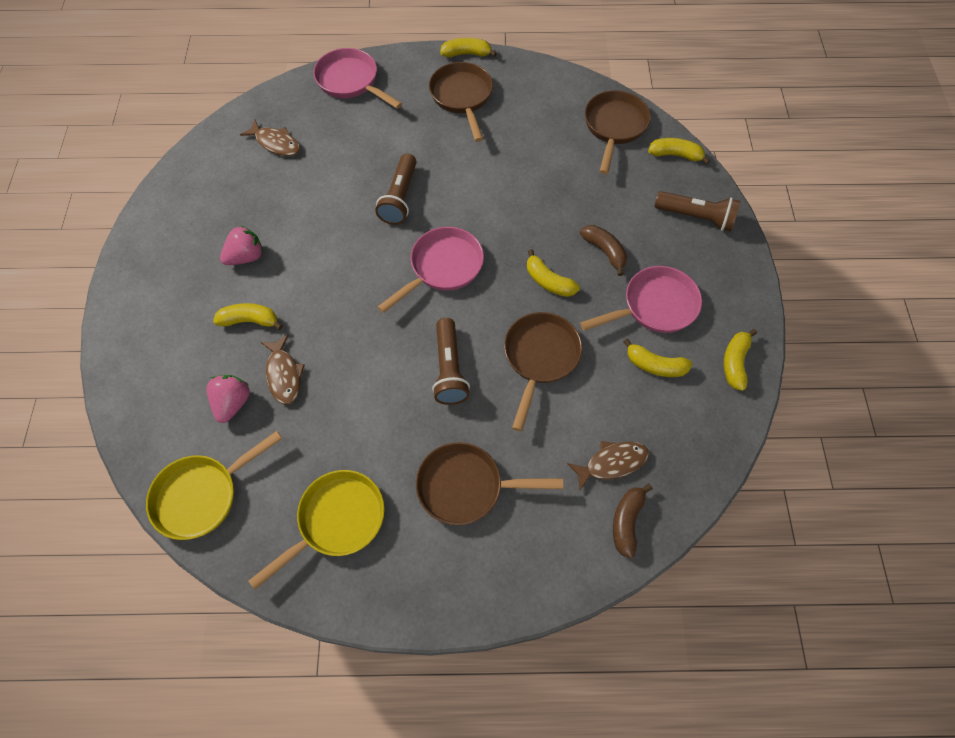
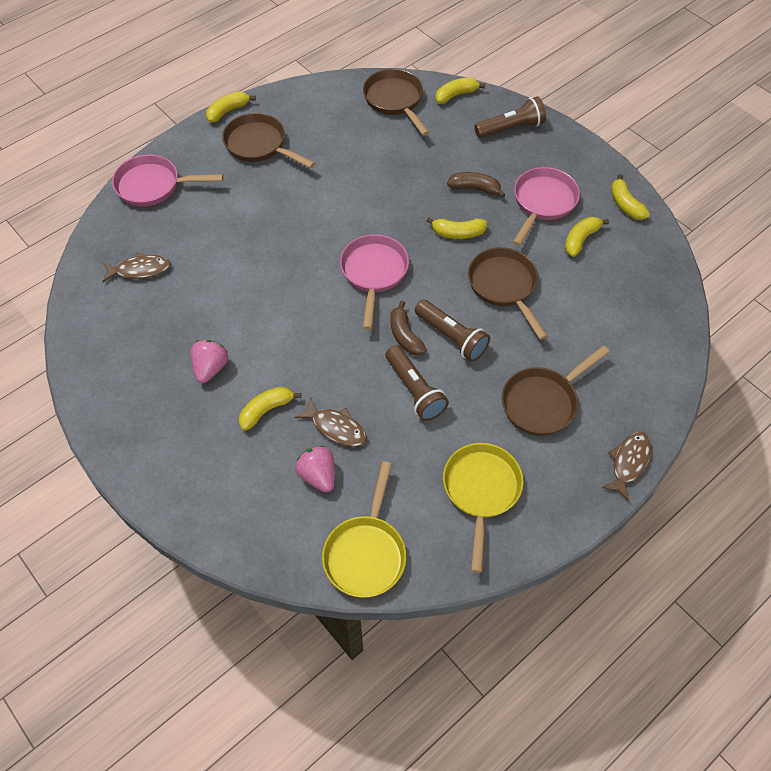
camera: 40 degrees left, 5 degrees down
(400, 198) = (288, 246): brown flashlight -> brown flashlight (415, 390)
(612, 463) = (616, 318): brown fish -> brown fish (628, 462)
(627, 522) = (660, 346): brown banana -> brown banana (405, 335)
(655, 365) = (580, 240): yellow banana -> yellow banana turned 150 degrees clockwise

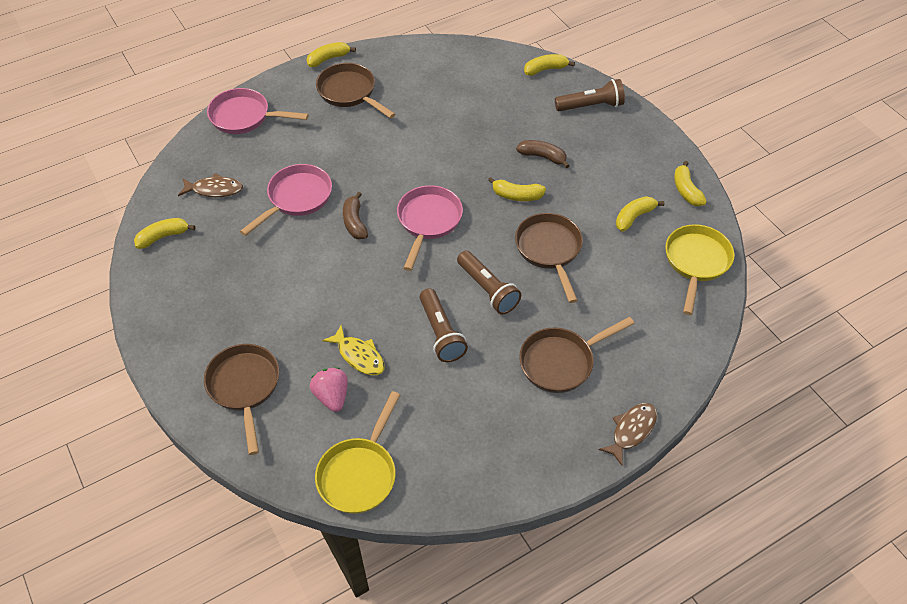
camera: 10 degrees right, 5 degrees down
(210, 368) = (257, 285): pink strawberry -> none
(266, 410) = (298, 330): yellow banana -> yellow banana (163, 237)
(336, 427) = (359, 356): brown fish -> yellow fish
(395, 101) = (486, 68): brown pan -> brown pan (244, 387)
(405, 335) = (444, 282): brown banana -> brown banana (355, 222)
(481, 491) = (481, 435): yellow pan -> yellow pan (696, 262)
(542, 203) = (605, 178): pink pan -> pink pan (296, 198)

